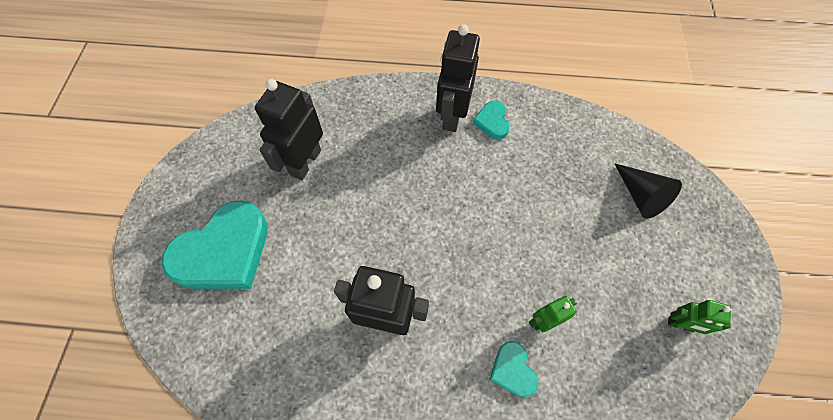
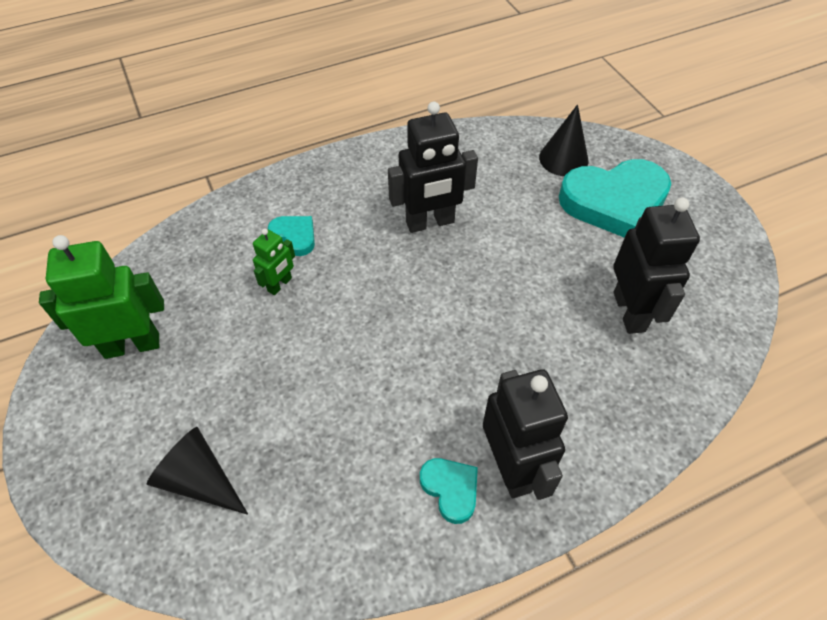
camera: 150 degrees right, 10 degrees down
(216, 324) = (563, 159): none -> black cone
(224, 252) = (614, 202): turquoise heart -> turquoise heart turned 120 degrees counterclockwise
(680, 324) = (132, 345): green robot -> green robot, size x1.87

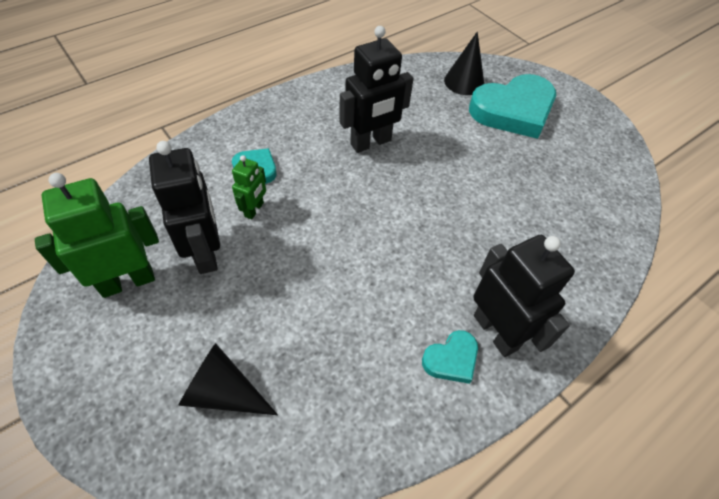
camera: 15 degrees left, 0 degrees up
(450, 489) = (451, 359): turquoise heart -> turquoise heart turned 105 degrees clockwise
(629, 311) = (551, 193): black robot -> black robot (206, 253)

